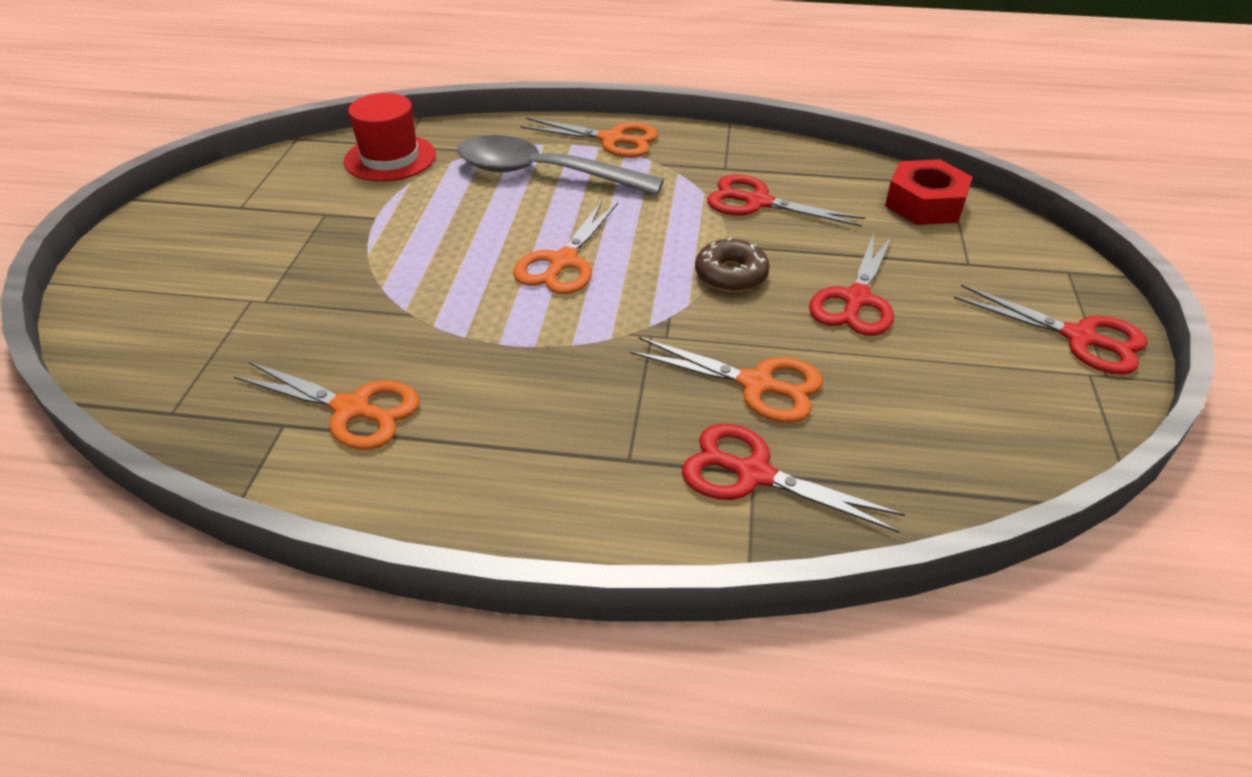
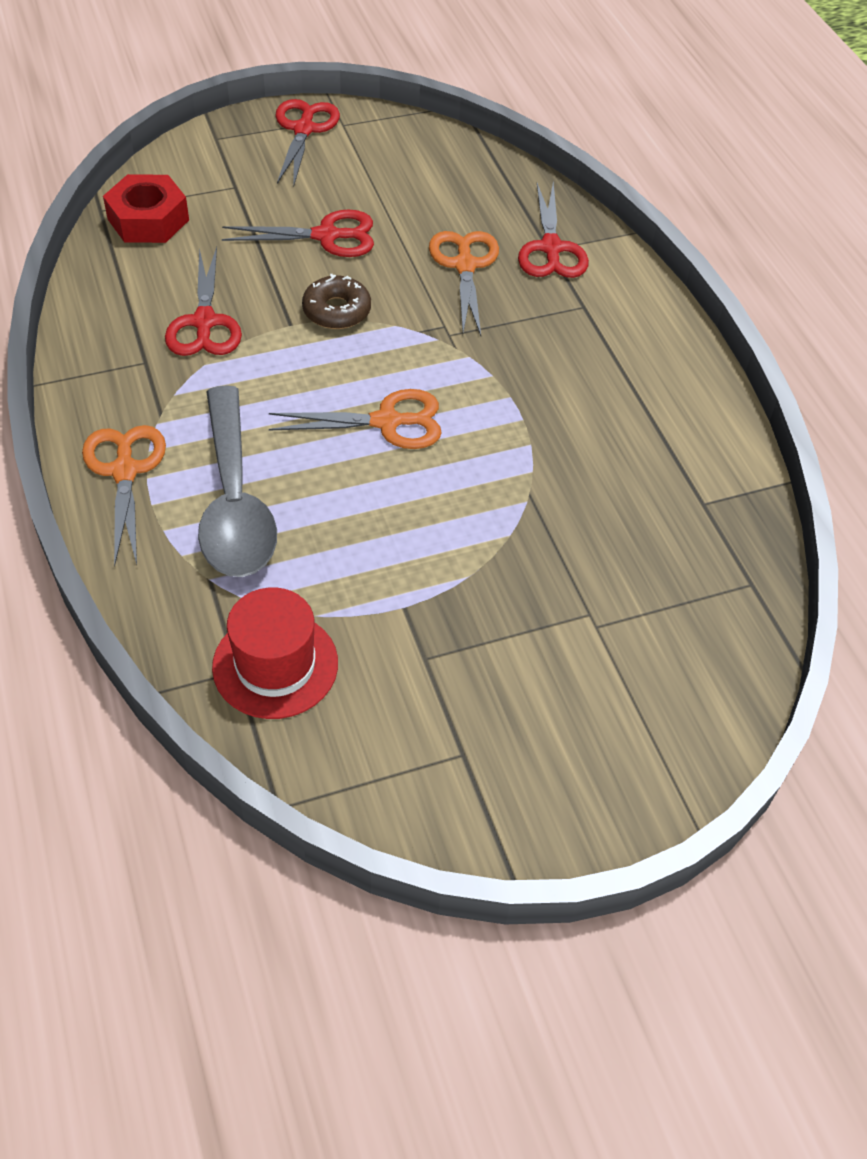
camera: 120 degrees left, 10 degrees up
(352, 409) = (657, 470): orange scissors -> none

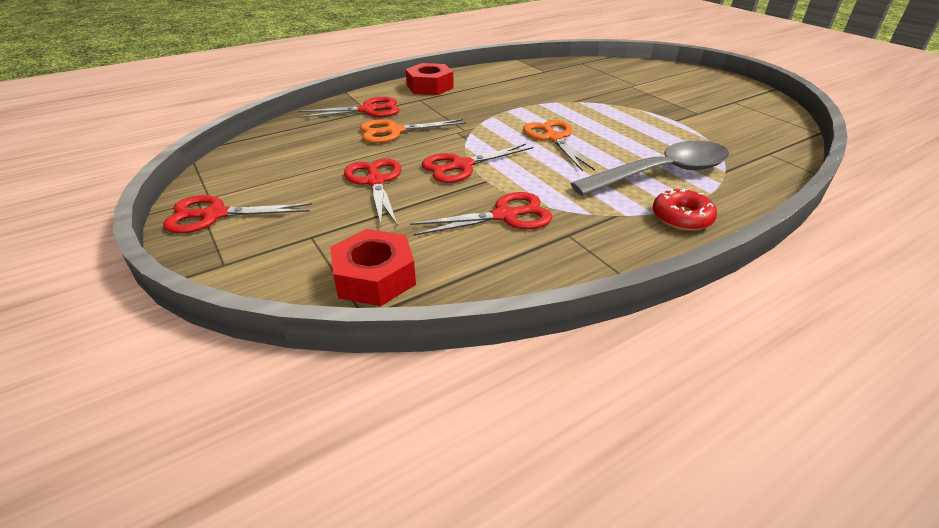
camera: 100 degrees left, 15 degrees down
(125, 471) = (681, 217): orange scissors -> red donut
(275, 665) = (751, 144): red hat -> none
(337, 311) = (461, 166): brown donut -> red scissors
(640, 326) = (430, 87): none -> red nut

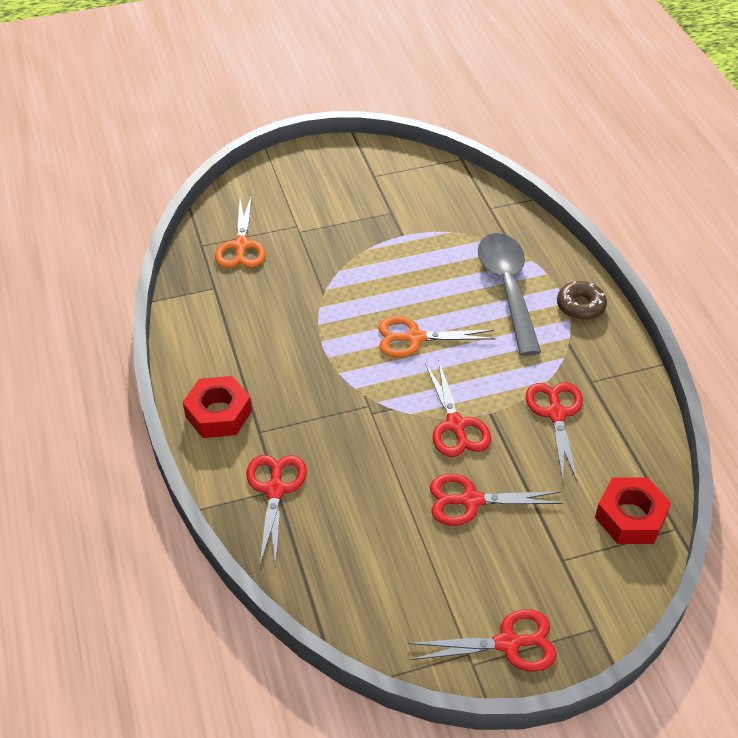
camera: 75 degrees left, 10 degrees up
(215, 215) = (508, 643): red scissors -> red scissors turned 105 degrees counterclockwise
(394, 131) = (351, 470): orange scissors -> orange scissors (241, 246)
(681, 217) = (580, 306): red donut -> brown donut

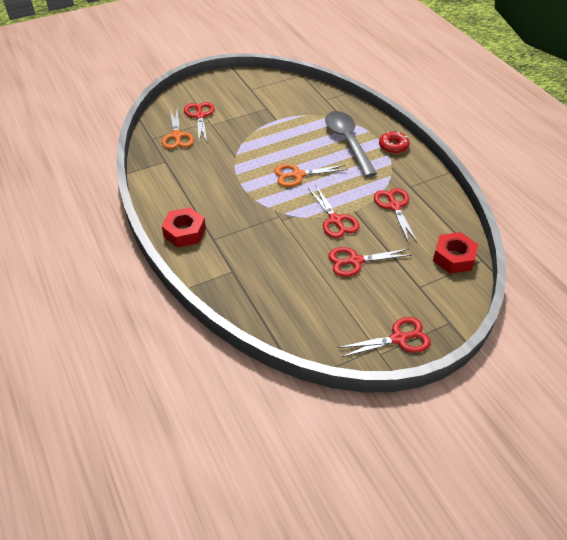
camera: 10 degrees left, 0 degrees up
(275, 490) = (231, 271): red scissors -> red scissors (200, 116)
(580, 306) = (393, 146): brown donut -> red donut

